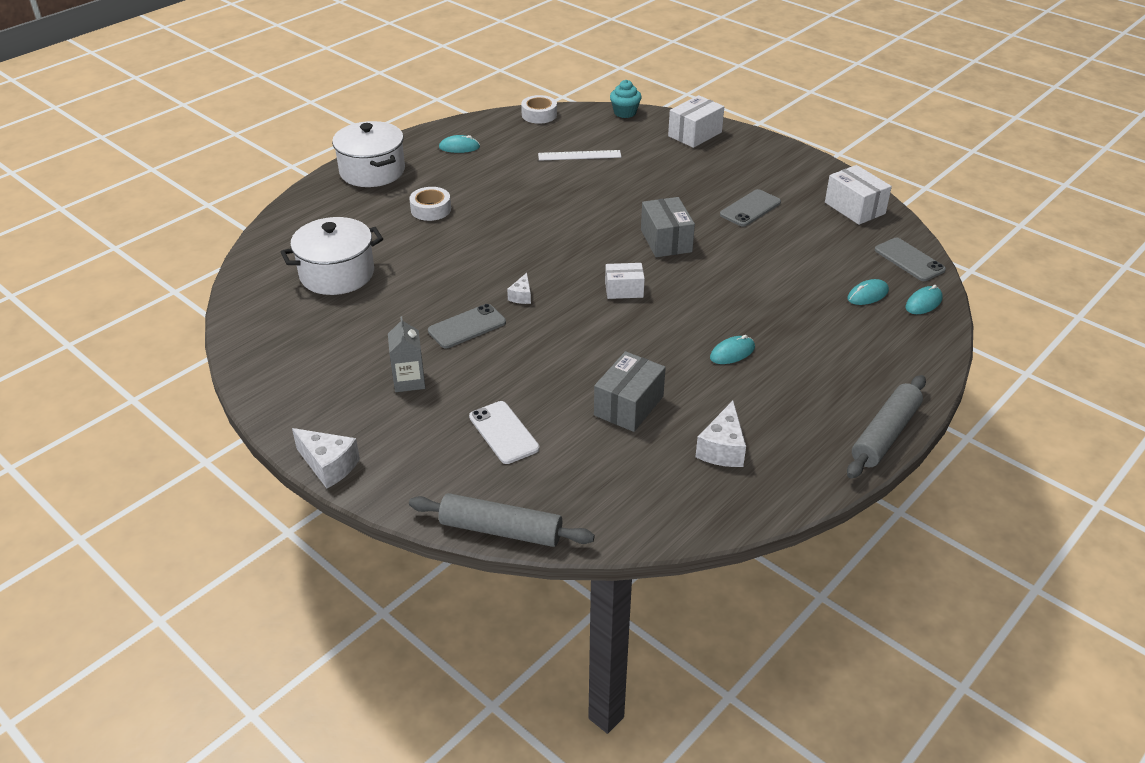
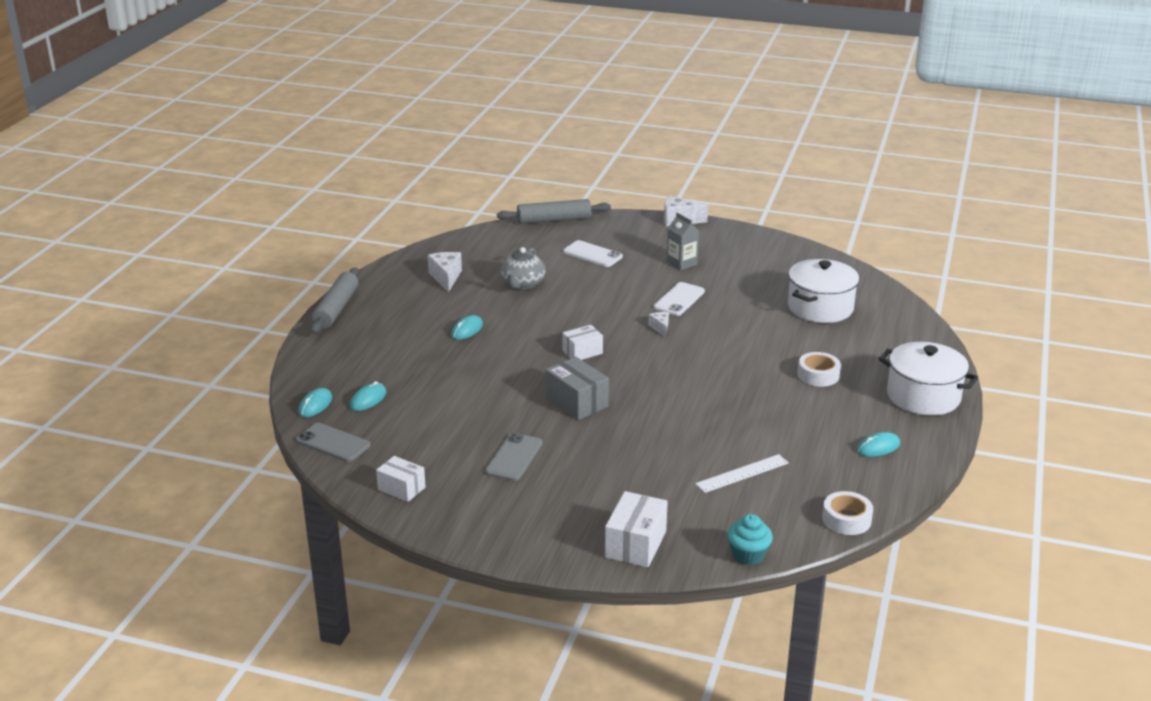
camera: 155 degrees right, 10 degrees down
(467, 327) = (679, 299): grey phone -> white phone
(628, 406) = (522, 284): grey box -> grey teapot
(854, 208) = (401, 488): white box -> white box, size x0.67

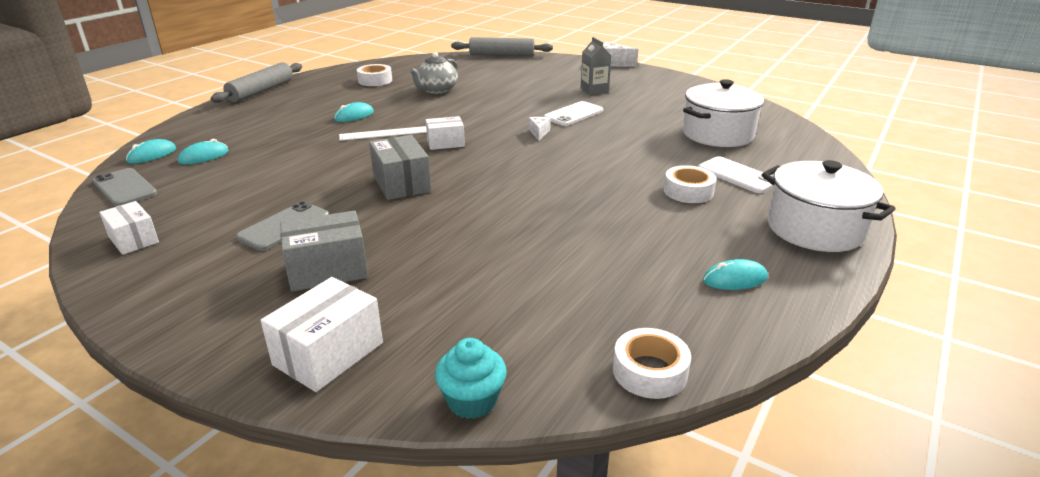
camera: 15 degrees right, 0 degrees up
(446, 277) = (375, 80): white cheese -> white tape
(582, 487) = (327, 270): none -> grey box
(592, 254) = (516, 77): white phone -> white phone (737, 175)
(742, 473) = (535, 284): white ruler -> white ruler (385, 133)

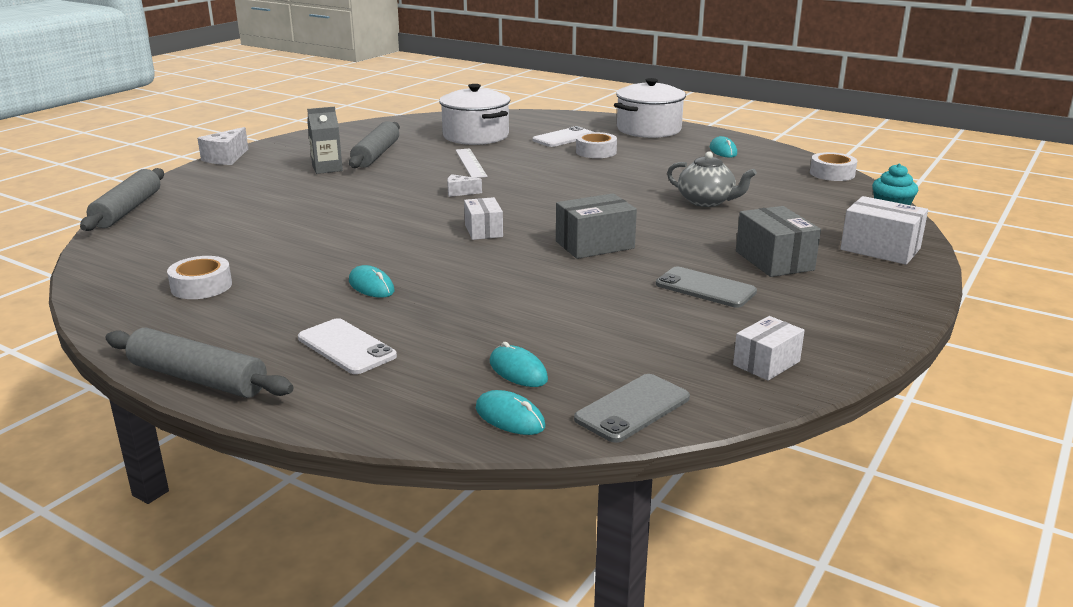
camera: 90 degrees left, 5 degrees down
(385, 133) = (446, 262): white ruler -> white ruler (470, 163)
(436, 90) = (281, 243): grey teapot -> grey teapot (706, 201)
(573, 114) = (406, 178): white phone -> white phone (346, 347)
(637, 102) = (376, 154): none -> grey rolling pin

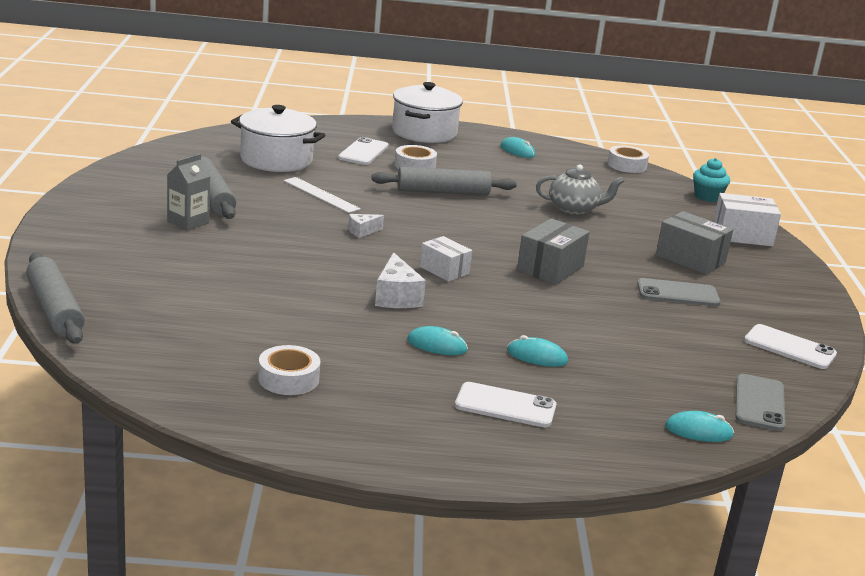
camera: 35 degrees left, 0 degrees up
(198, 378) = (436, 464): grey rolling pin -> grey rolling pin (443, 192)
(226, 158) = (51, 224): white cheese -> white cheese (396, 297)
(518, 371) = (653, 394): turquoise mouse -> turquoise mouse (537, 356)
(766, 363) = (789, 347): white box -> white phone

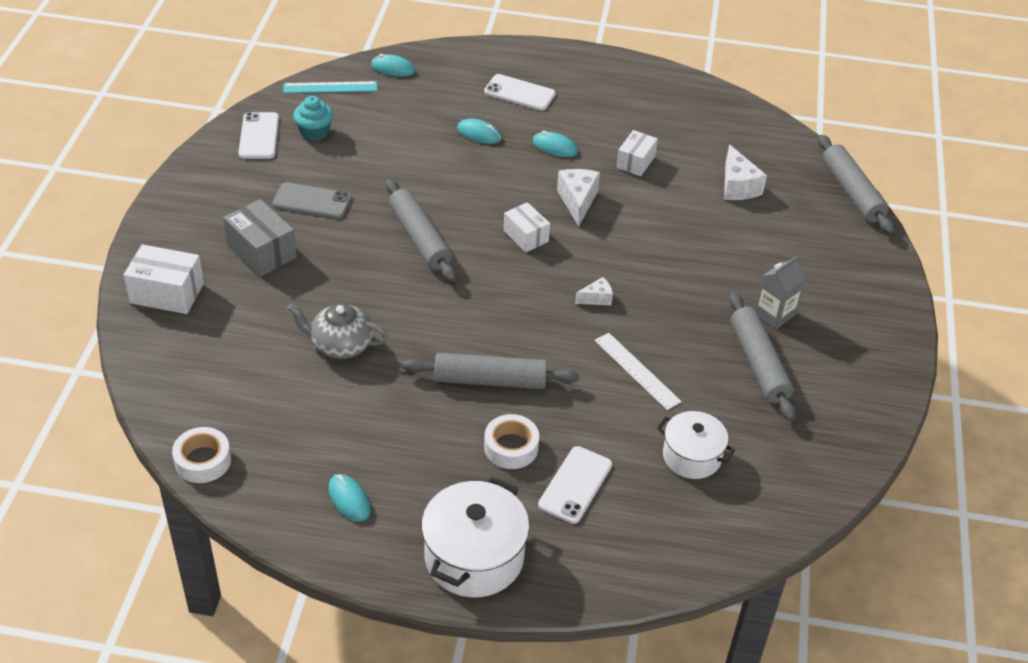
camera: 170 degrees left, 20 degrees up
(203, 312) = (737, 186): none -> white cheese
(276, 160) = (692, 456): white pot -> white pot, size x0.64
(288, 379) = (668, 120): white tape -> none
(332, 333) = (635, 162): none -> white box
(550, 268) = (420, 238): grey box -> grey rolling pin
(707, 197) = (144, 377): turquoise cupcake -> turquoise cupcake (314, 132)
(759, 403) = (330, 87): grey phone -> turquoise ruler
(789, 347) = (259, 136): white phone -> white phone turned 45 degrees clockwise

